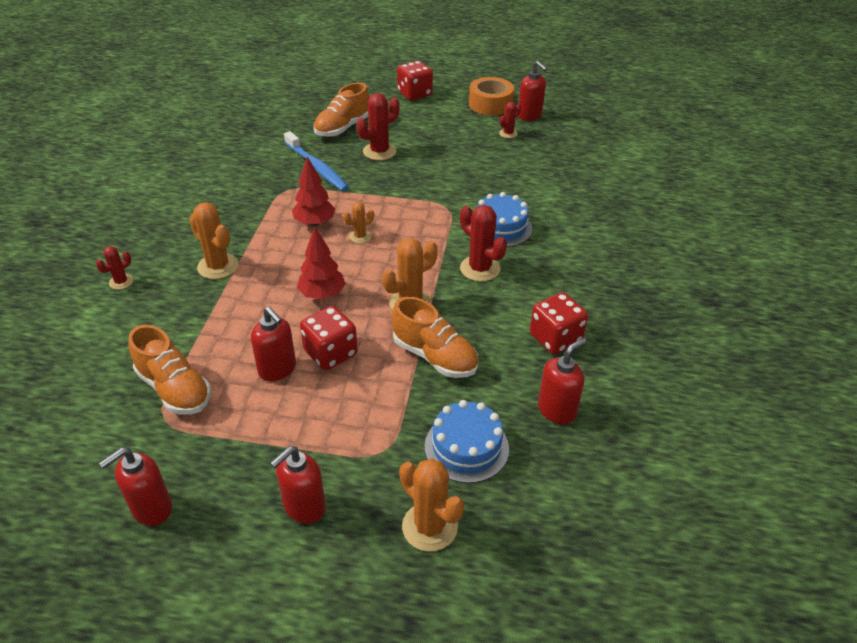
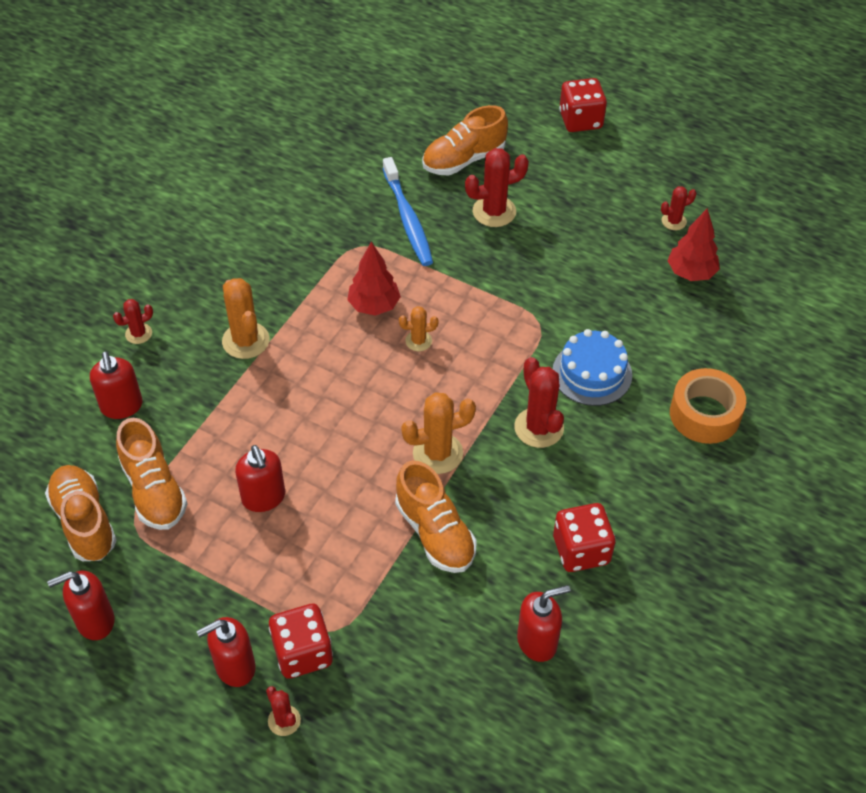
camera: 20 degrees right, 10 degrees up
(115, 430) = (84, 522): none -> orange shoe
(322, 294) = (345, 413): red tree -> red tree (691, 273)
(330, 353) = (325, 494): red dice -> red dice (303, 652)
(369, 537) = (284, 720): none -> red cactus
(429, 527) = (346, 729): orange cactus -> none
(466, 447) = (420, 654): blue cake -> none
(490, 104) = (674, 163): orange tape -> orange tape (704, 414)
(530, 116) = (718, 197): red soap dispenser -> red soap dispenser (122, 406)

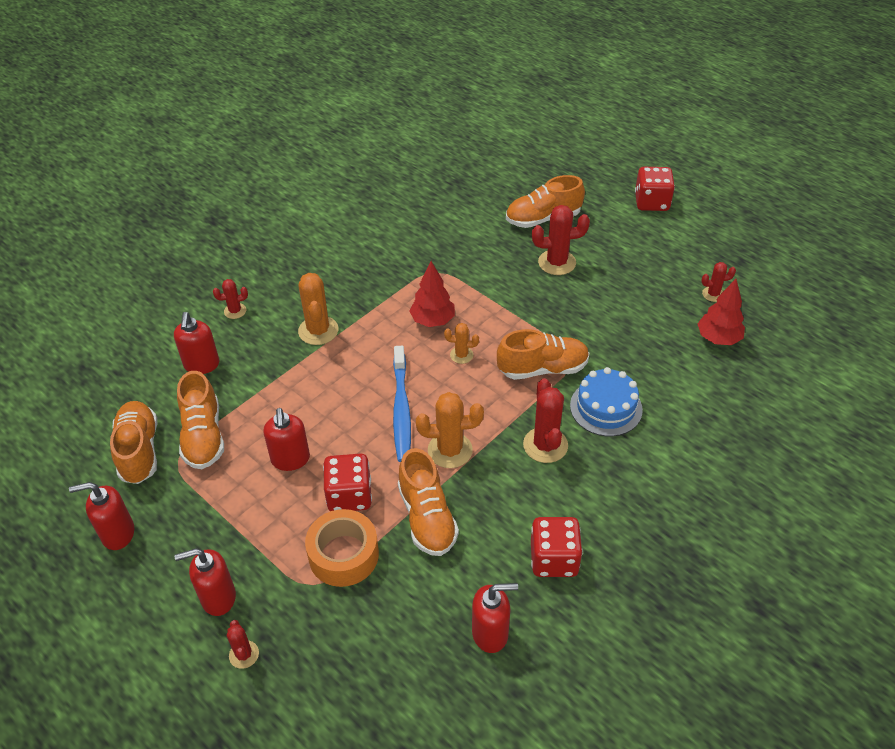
camera: 15 degrees right, 5 degrees down
(303, 652) = (279, 598): red dice -> red dice (349, 495)
(407, 218) = (482, 257): blue toothbrush -> blue toothbrush (401, 409)
(512, 341) = (542, 368): none -> orange shoe
(704, 414) = (700, 461): orange tape -> orange tape (343, 555)

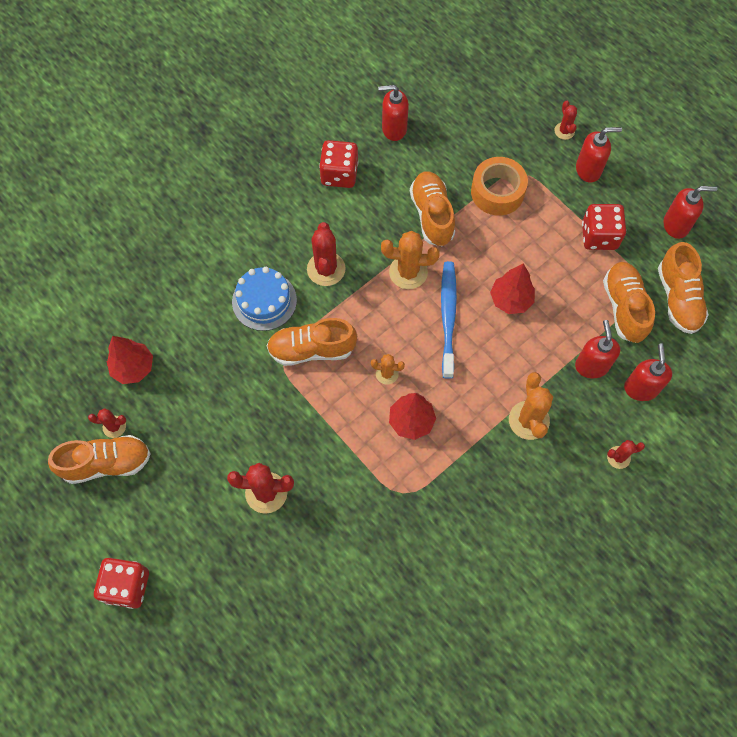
camera: 175 degrees left, 20 degrees up
(290, 459) = (545, 277): red soap dispenser -> red soap dispenser (591, 366)
(331, 432) = (510, 300): none -> red tree
(349, 495) = (493, 239): red dice -> red dice (599, 236)
(543, 219) = (266, 570): orange shoe -> orange shoe (106, 463)

